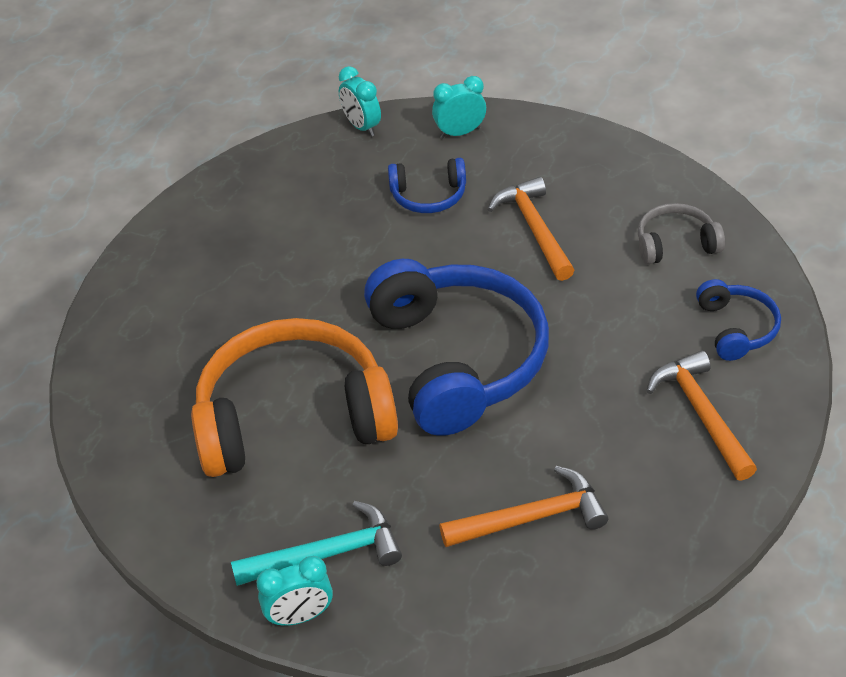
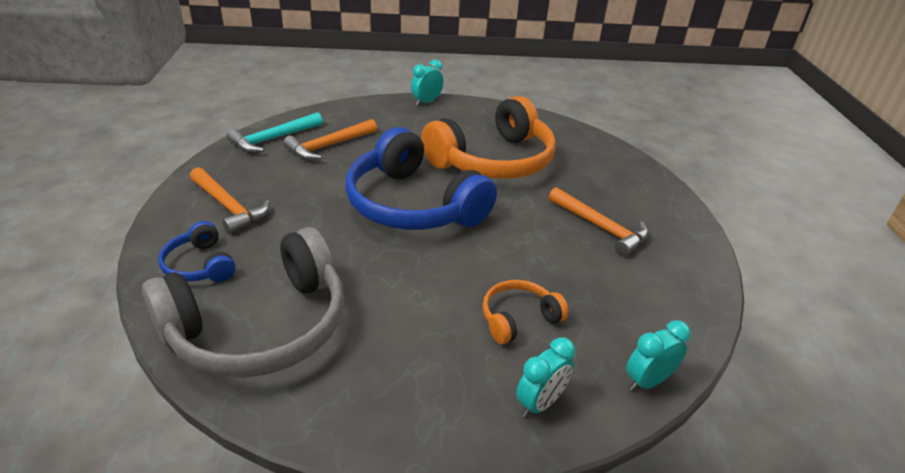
camera: 150 degrees right, 10 degrees down
(327, 554) = (429, 119): turquoise hammer -> turquoise hammer (273, 139)
(361, 126) = (647, 381): turquoise clock -> turquoise clock turned 60 degrees counterclockwise
(428, 195) = (518, 319): blue headphones -> orange headphones
(534, 229) = (402, 309): orange hammer -> orange hammer (600, 227)
(675, 244) = (260, 326): grey headphones -> grey headphones, size x2.16

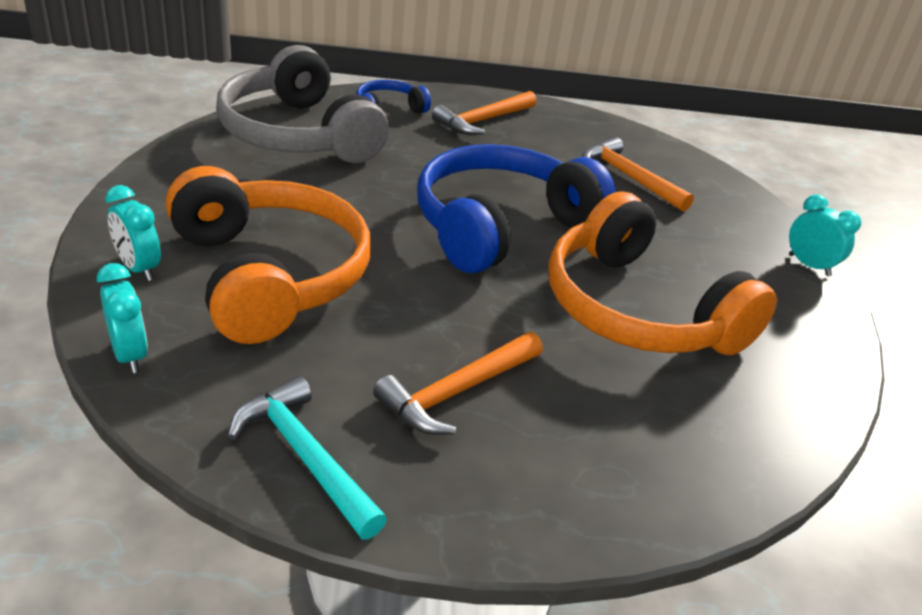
camera: 90 degrees right, 0 degrees up
(273, 139) = (631, 144): turquoise hammer -> turquoise hammer (305, 457)
(518, 319) = (268, 275): orange headphones -> orange headphones, size x2.16

